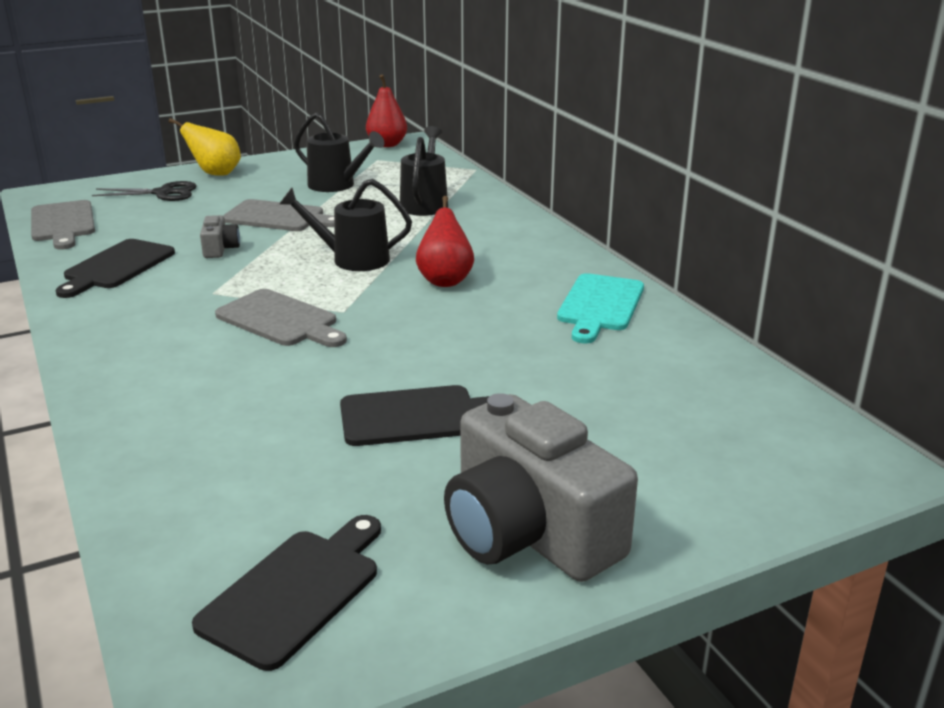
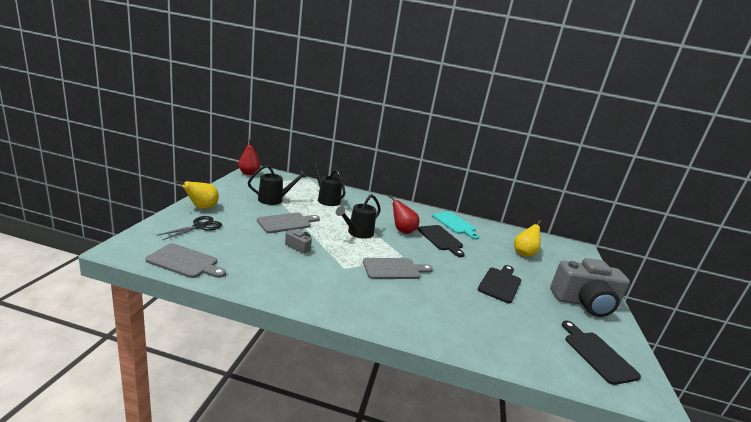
camera: 55 degrees left, 5 degrees down
(116, 267) = (275, 274): black cutting board -> black cutting board (441, 239)
(635, 404) = (524, 253): none -> yellow pear

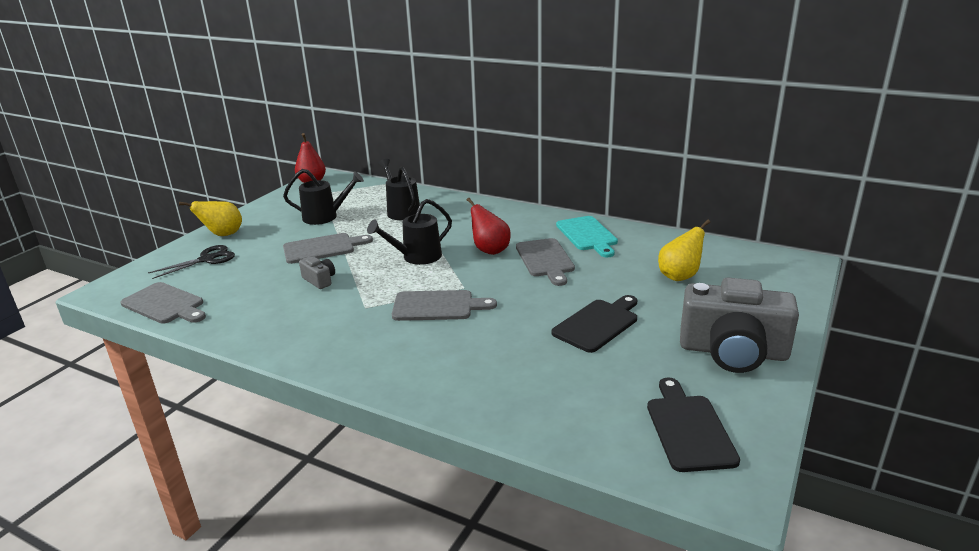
camera: 20 degrees right, 5 degrees up
(441, 239) = (545, 260): black cutting board -> grey cutting board

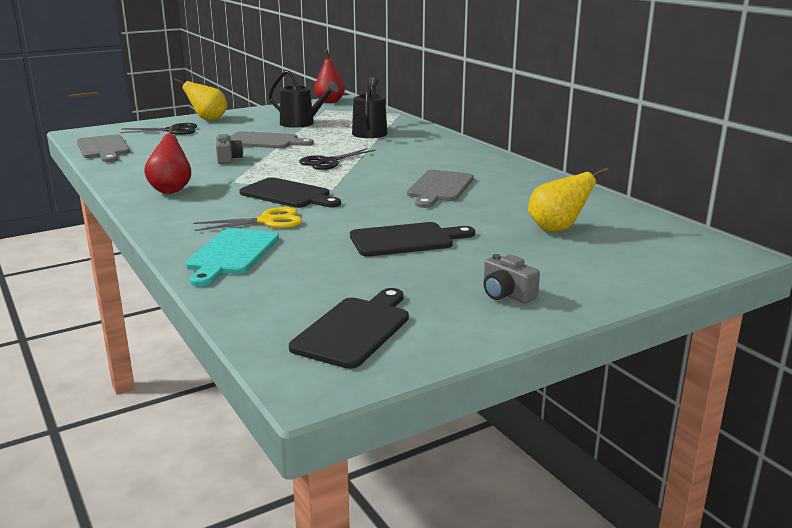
camera: 30 degrees right, 5 degrees down
(416, 257) = (328, 162): black watering can -> black scissors
(437, 306) = (288, 194): grey cutting board -> black cutting board
(464, 343) = (267, 221): none -> yellow scissors
(490, 250) = (400, 171): red pear -> red pear (171, 190)
(587, 235) = (514, 181): turquoise cutting board -> turquoise cutting board (231, 254)
(733, 351) = (506, 294): grey camera -> grey camera, size x0.43

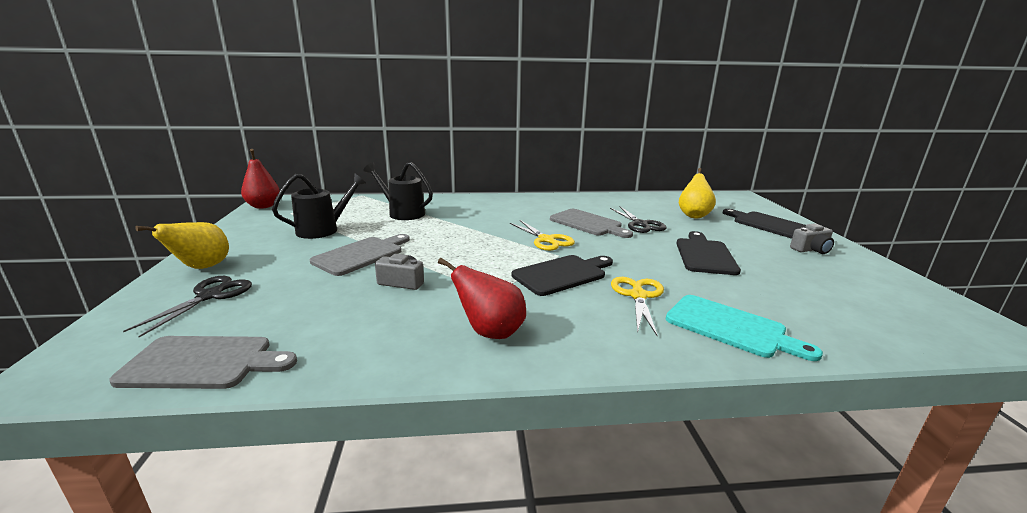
camera: 65 degrees left, 0 degrees up
(328, 162) = (476, 243): black scissors -> black scissors (640, 224)
(354, 329) = (894, 304): black cutting board -> black cutting board (768, 224)
(365, 180) = (546, 240): none -> yellow scissors

